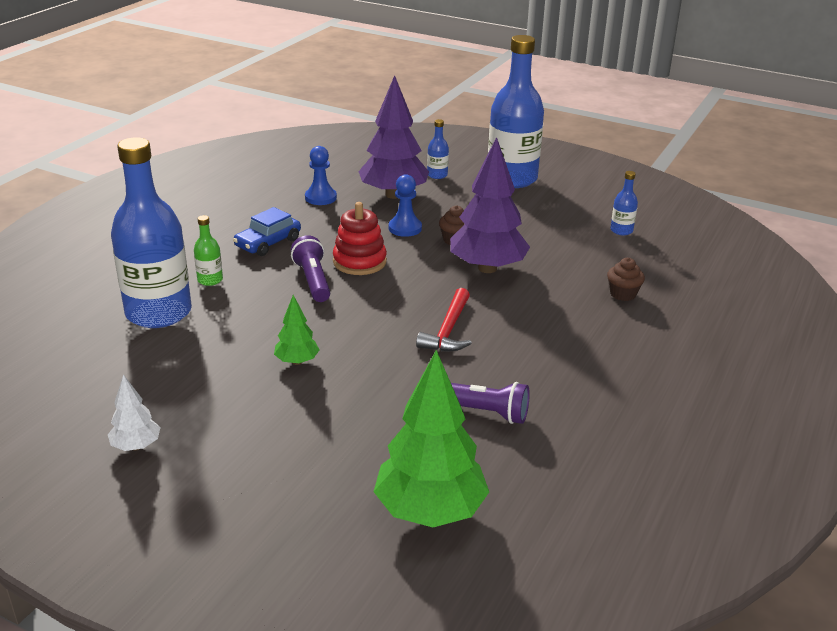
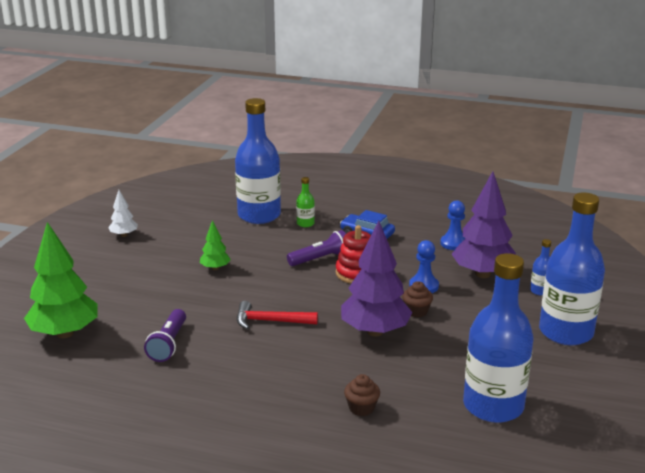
camera: 80 degrees right, 5 degrees down
(621, 230) = (493, 406): blue bottle -> blue bottle, size x2.45

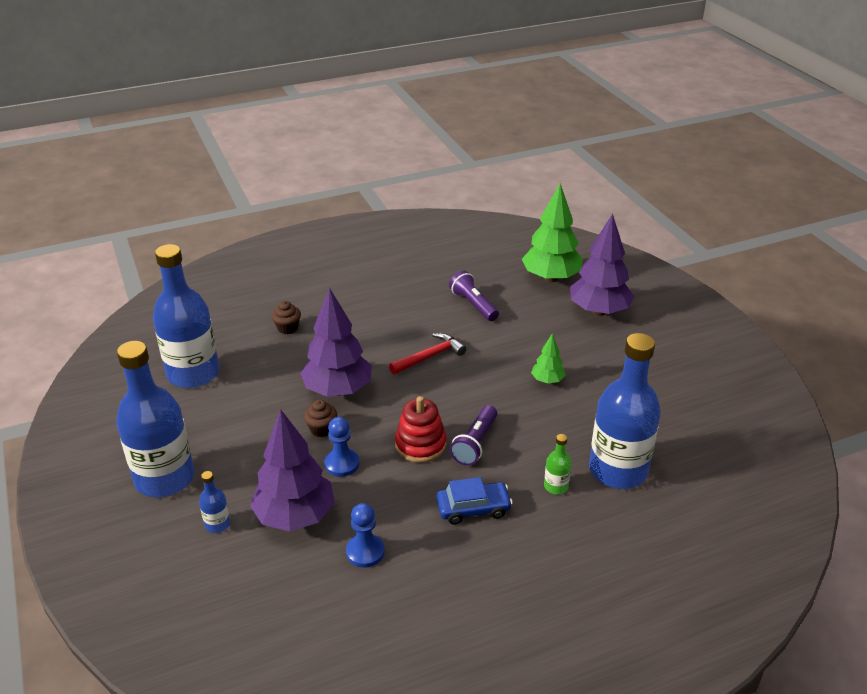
camera: 140 degrees right, 10 degrees up
(89, 290) = (599, 311): none -> purple tree
(124, 235) = (681, 371): white tree -> none

